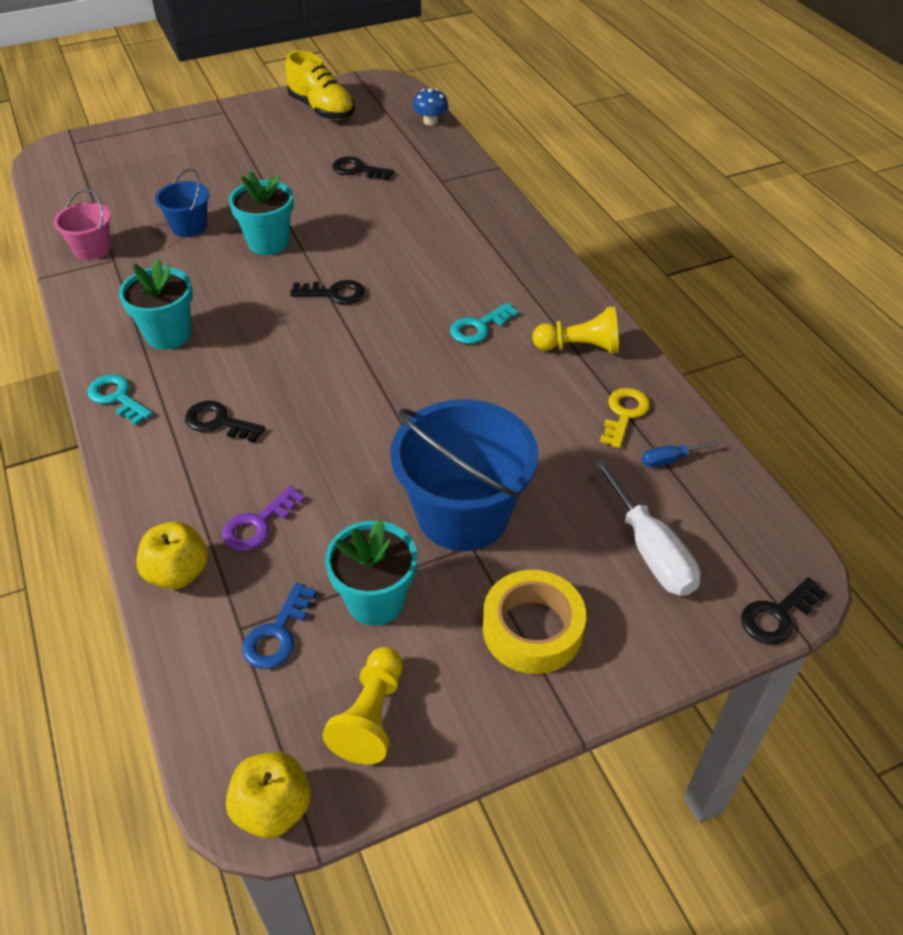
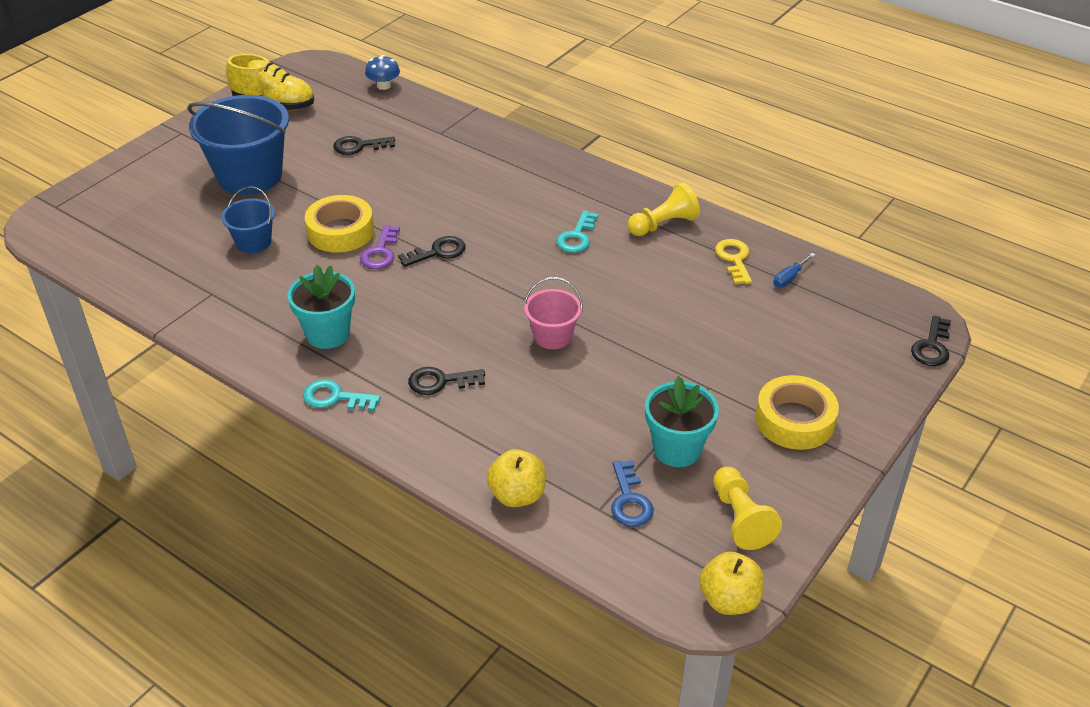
camera: 30 degrees left, 5 degrees down
(92, 249) = (181, 291): pink bucket -> pink bucket (552, 336)
(258, 524) = (544, 438): purple key -> purple key (380, 252)
(268, 243) = (340, 231): turquoise flower pot -> yellow tape
(463, 514) = (684, 369): blue bucket -> blue bucket (250, 176)
(650, 551) = (826, 340): white screwdriver -> none

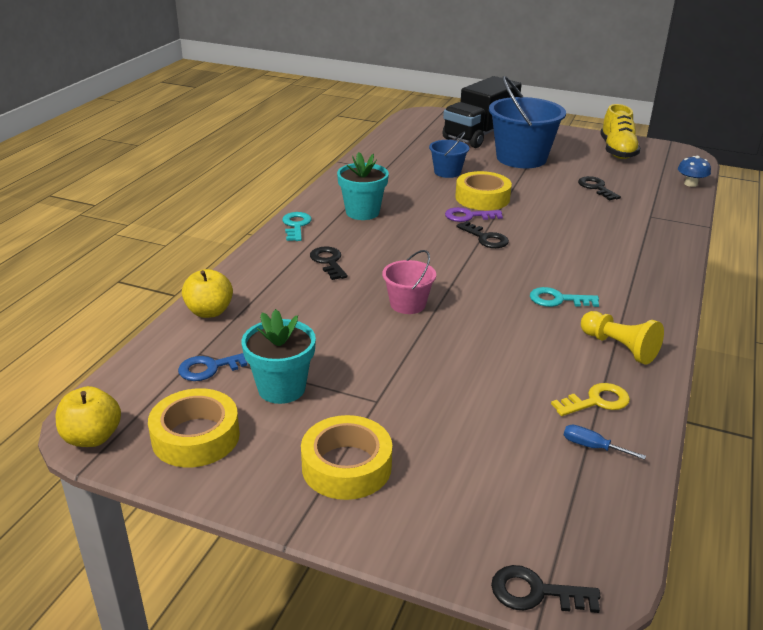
camera: 75 degrees right, 10 degrees down
(155, 190) = (479, 135): none -> black truck
(740, 518) = (196, 437): yellow pawn -> yellow tape

